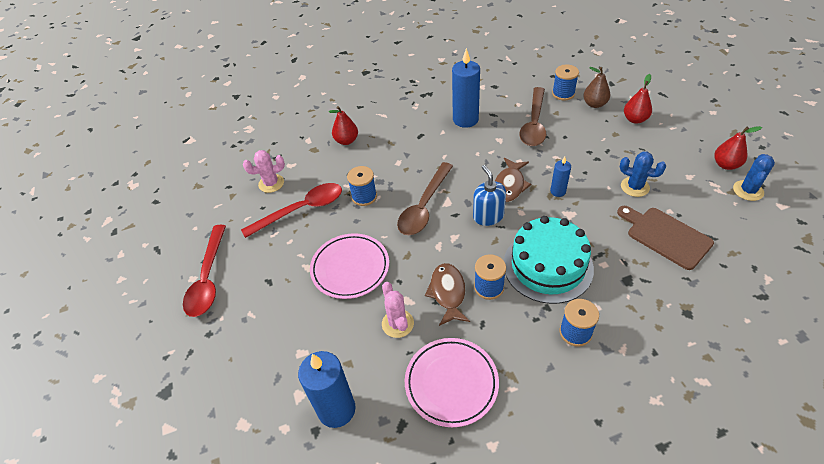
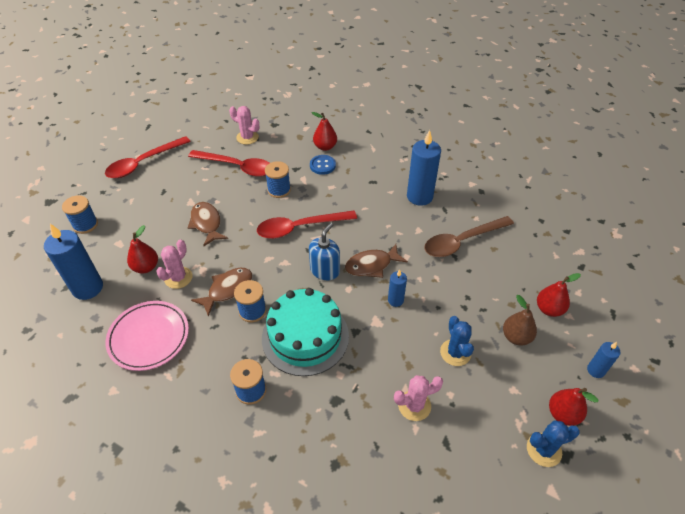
camera: 45 degrees right, 0 degrees up
(350, 268) = (207, 223): pink plate -> brown fish
(358, 344) = (146, 267): none -> red pear
(367, 154) = (322, 165): none -> blue button
(424, 206) = (300, 228): brown spoon -> red spoon
(563, 93) = (525, 240): blue spool -> blue spool (85, 225)
(594, 104) = (536, 269): brown pear -> brown pear (516, 337)
(665, 236) = (414, 405): brown cutting board -> pink cactus
(702, 129) = (595, 370): none -> blue candle

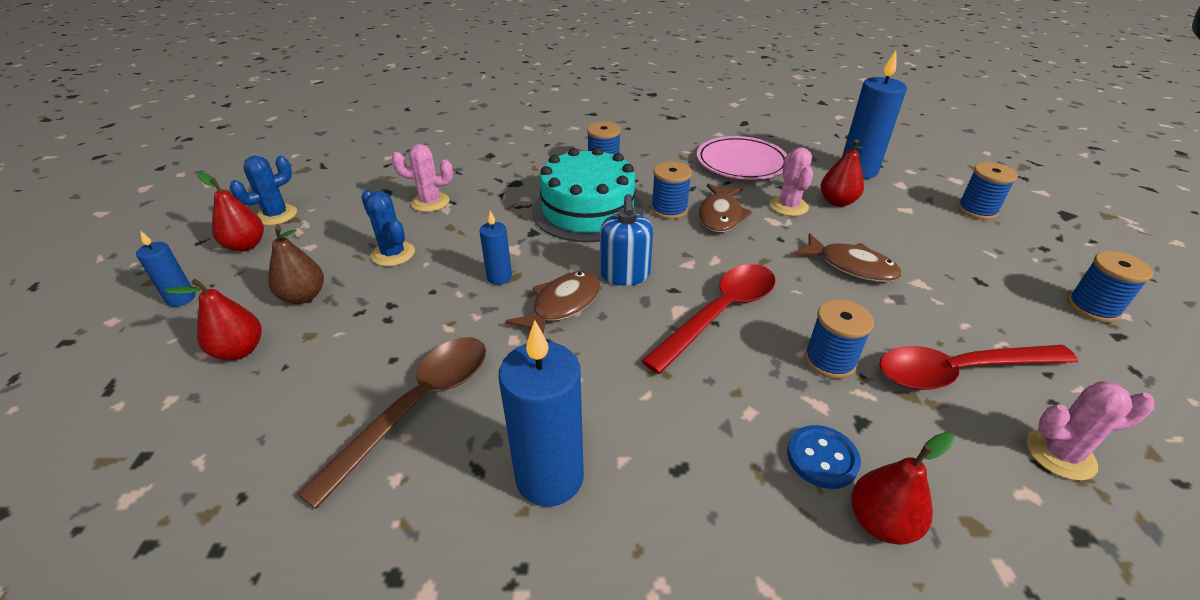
camera: 150 degrees right, 10 degrees down
(143, 163) = (1093, 308): red spoon -> blue spool
(414, 405) = (430, 202): pink cactus -> pink cactus turned 45 degrees clockwise

